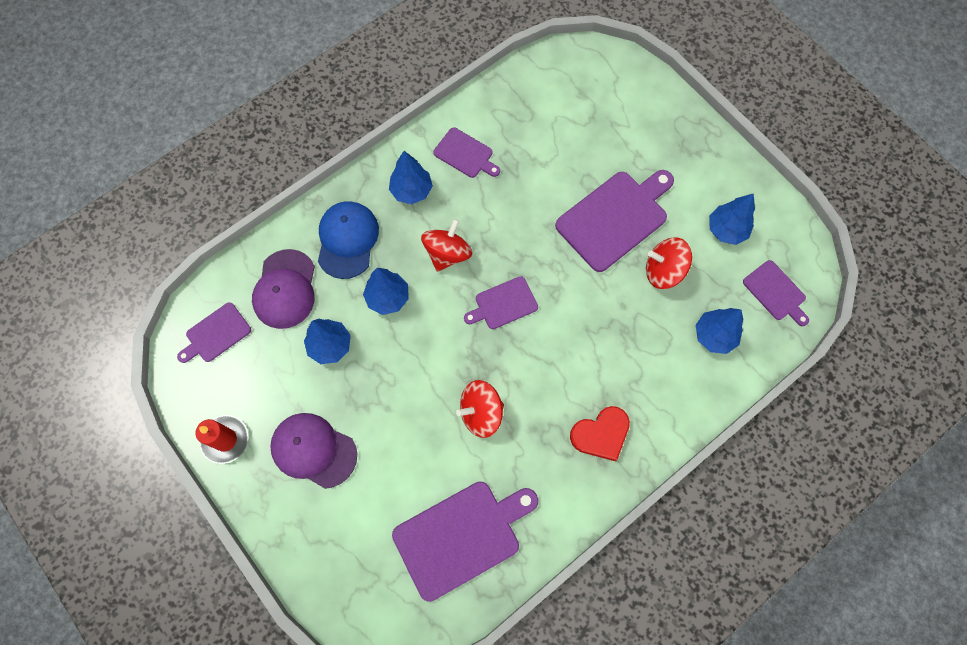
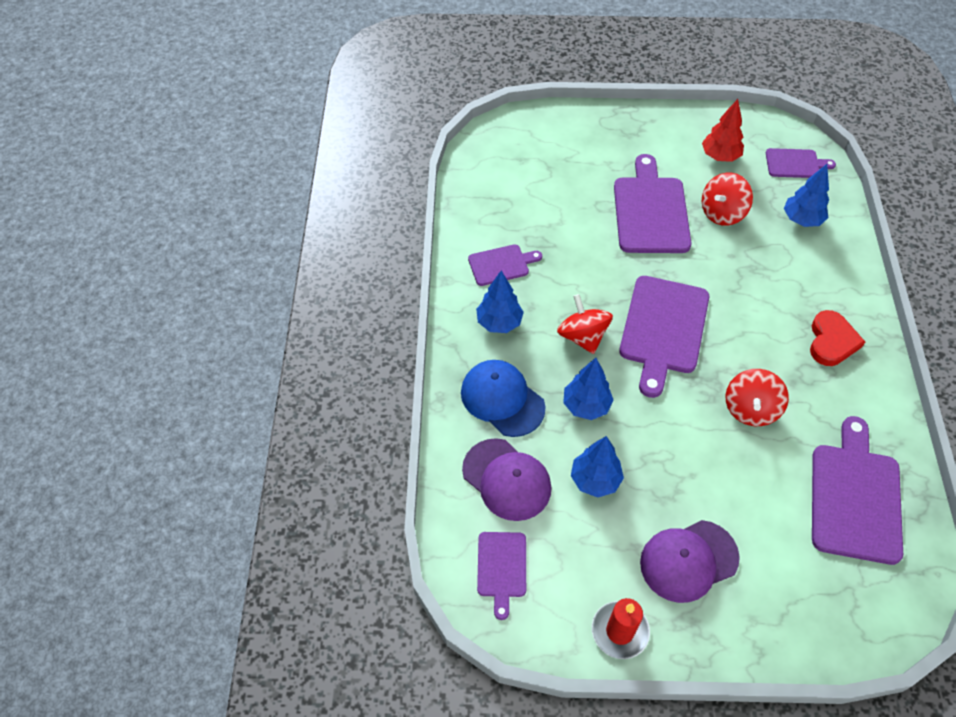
camera: 50 degrees left, 15 degrees down
(503, 304) = (663, 329): purple cutting board -> purple cutting board, size x1.83
(726, 230) = (720, 156): blue tree -> red tree

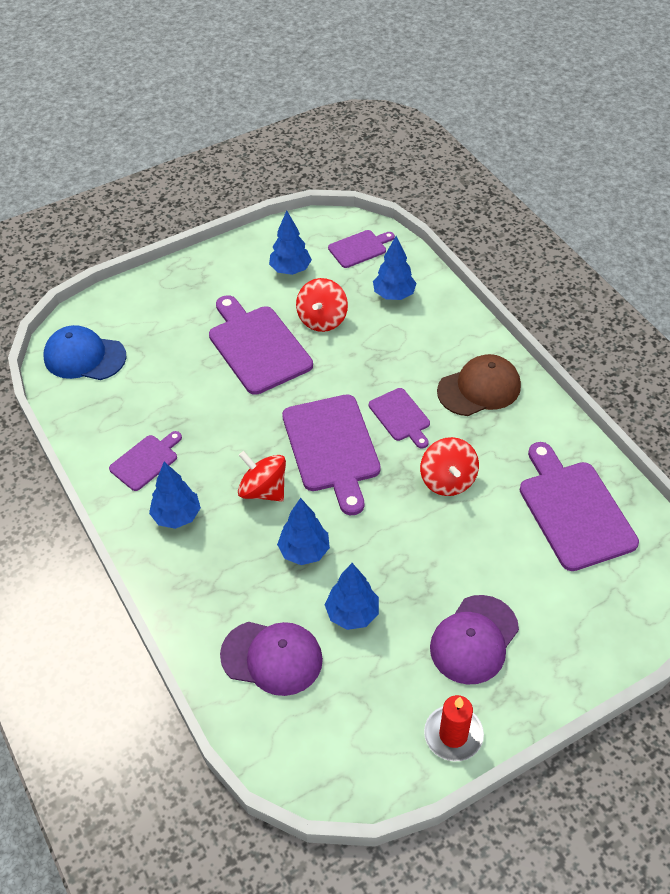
camera: 30 degrees left, 5 degrees down
(502, 399) = (223, 586): blue cap -> blue cap (84, 357)
(502, 568) = (316, 740): purple cutting board -> purple cutting board (401, 417)
(720, 156) = (290, 270): red tree -> blue tree
(831, 341) = (479, 388): red heart -> brown cap

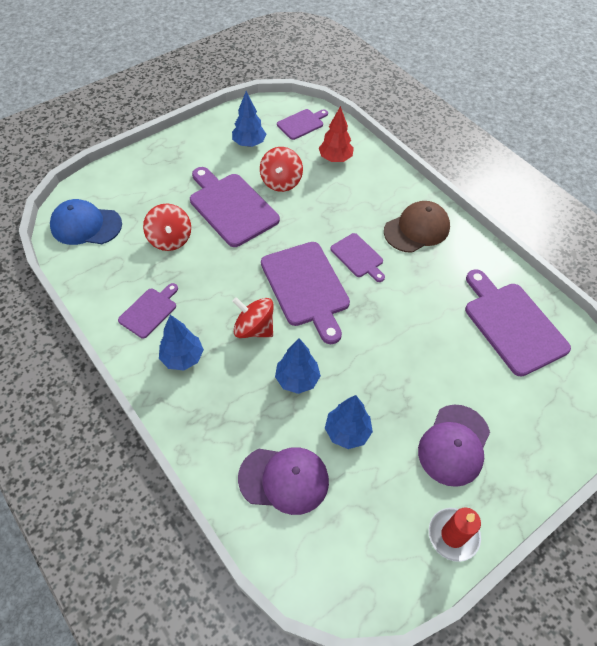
camera: 10 degrees left, 5 degrees up
(393, 295) = (335, 159): blue tree -> red tree
(448, 480) = (406, 307): red spinning top -> red spinning top (170, 239)

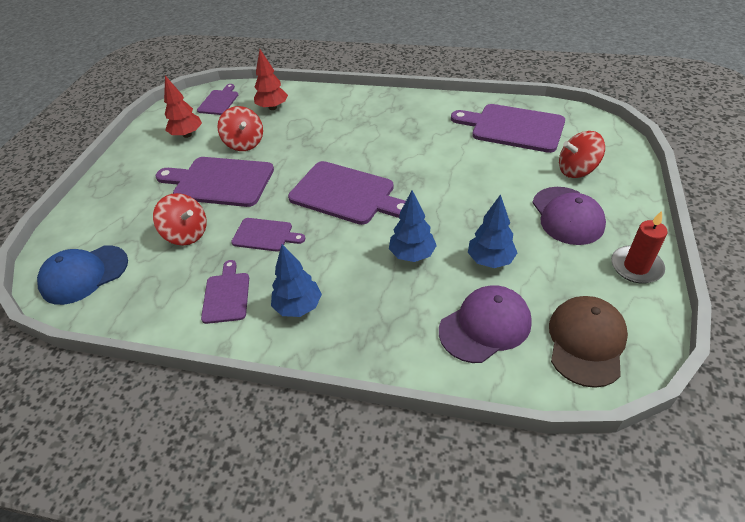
camera: 35 degrees left, 10 degrees down
(249, 144) = (187, 135): blue tree -> red tree
(254, 328) = (336, 246): red spinning top -> red spinning top (577, 170)
(358, 257) = (363, 153): purple cutting board -> purple cutting board (265, 235)
(417, 229) = (385, 114): brown cap -> brown cap (586, 342)

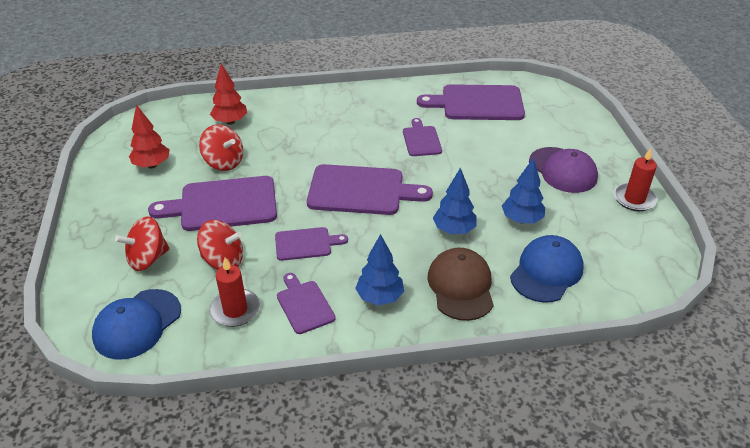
camera: 25 degrees left, 5 degrees down
(166, 283) = (235, 310): none -> red candle
(219, 101) = (164, 124): purple cutting board -> purple cutting board (421, 140)
(485, 326) = (546, 271): purple cap -> blue cap
(577, 170) = (550, 131): red spinning top -> red spinning top (147, 259)
(586, 342) = (627, 263): brown cap -> brown cap (461, 286)

